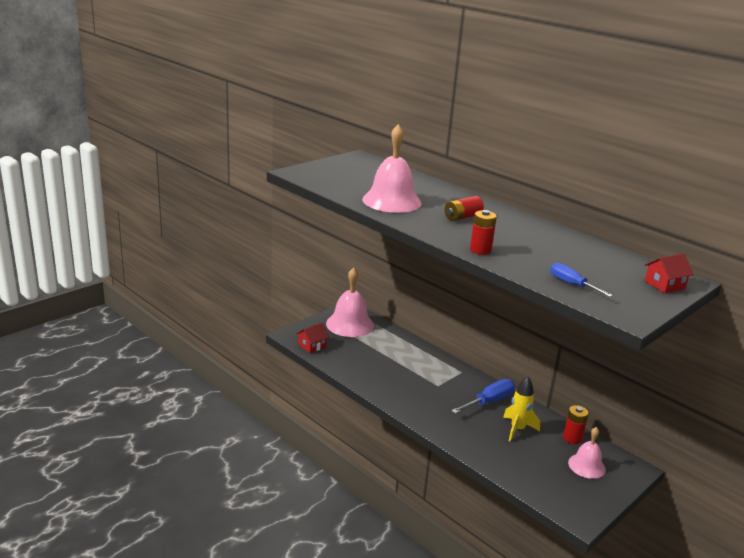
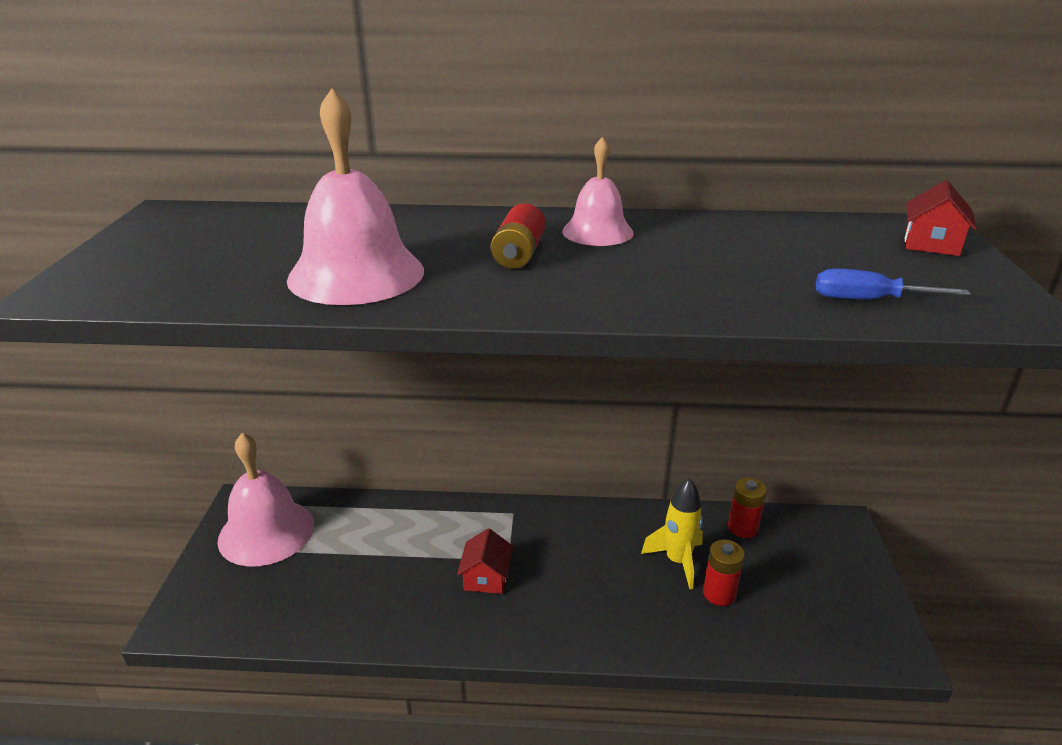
camera: 40 degrees left, 5 degrees up
(312, 346) = (238, 618): red house -> red house (486, 577)
(480, 250) = (653, 303): red battery -> red battery (719, 593)
(489, 402) = (598, 539): blue screwdriver -> none
(586, 466) = (803, 560): pink bell -> pink bell (597, 232)

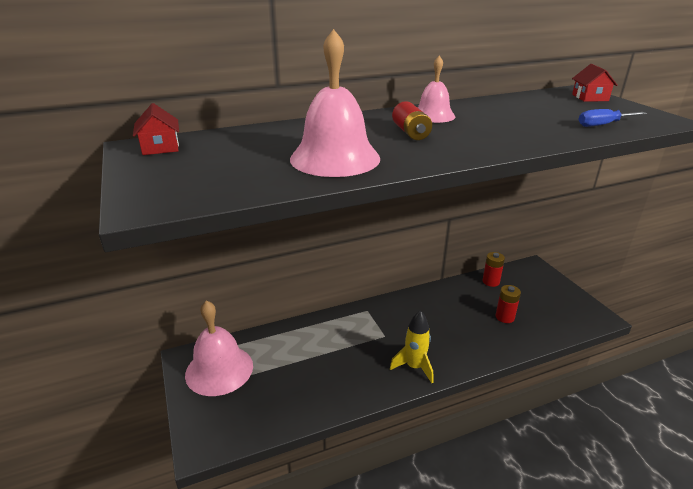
camera: 25 degrees left, 0 degrees up
(486, 577) = (380, 349): red house -> red house (160, 147)
(677, 561) = (473, 308): yellow rocket -> yellow rocket (414, 367)

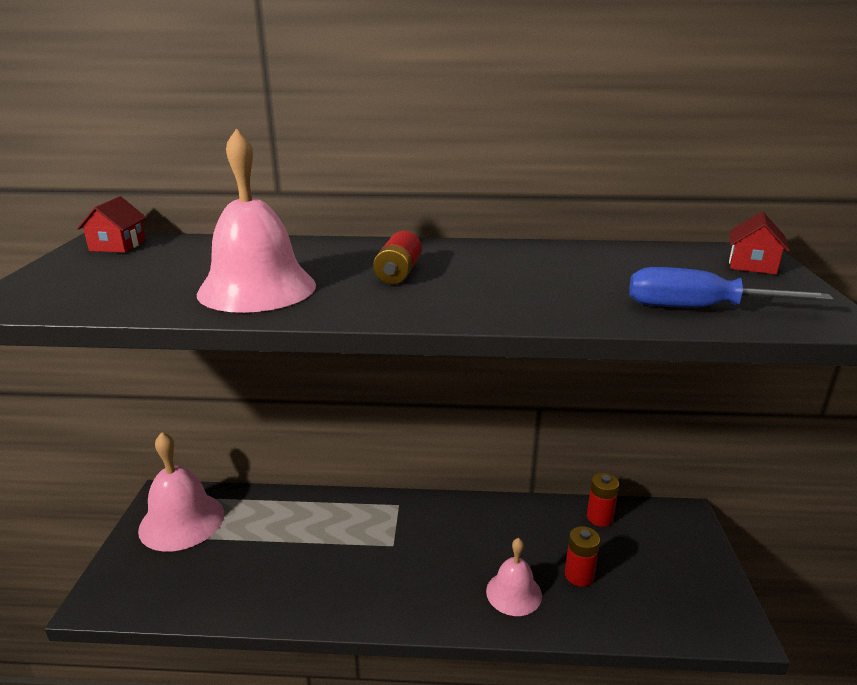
camera: 25 degrees right, 5 degrees down
(414, 367) = (396, 600): yellow rocket -> none
(433, 115) = (467, 256): pink bell -> pink bell (513, 593)
(603, 125) = (698, 308): blue screwdriver -> blue screwdriver, size x1.51

